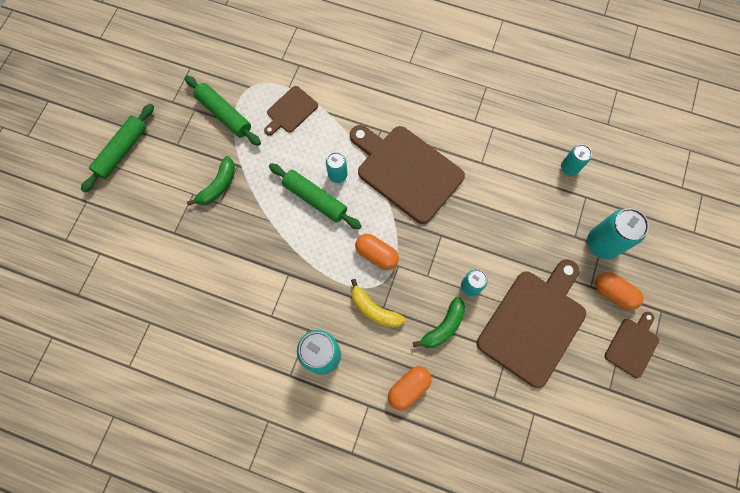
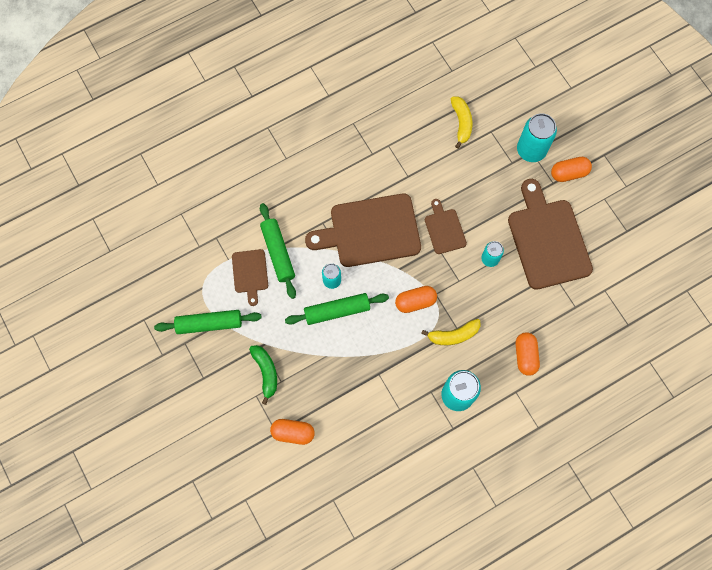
camera: 50 degrees left, 0 degrees up
(122, 151) = (172, 423): green rolling pin -> green rolling pin (278, 253)
(183, 246) = (293, 432): none -> orange capsule
(443, 327) = (503, 299): green banana -> none
(569, 168) = (461, 123): turquoise can -> yellow banana
(632, 345) = (611, 192): brown cutting board -> brown cutting board (444, 229)

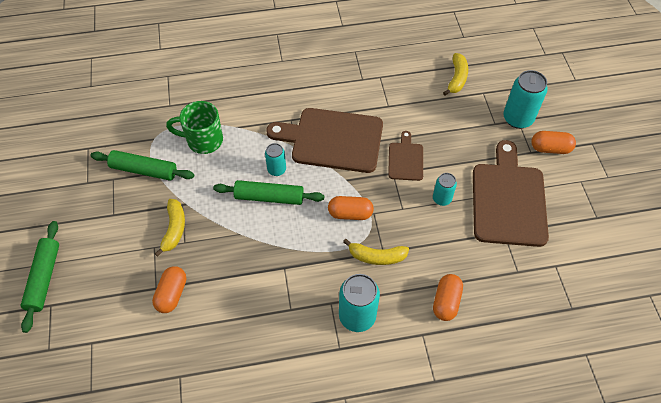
camera: 20 degrees right, 15 degrees down
(250, 273) = (203, 140): brown cutting board -> green mug
(266, 372) = (174, 229): green banana -> yellow banana
(278, 253) = (237, 131): green rolling pin -> green rolling pin (44, 278)
(293, 432) = (172, 294): orange capsule -> orange capsule turned 75 degrees clockwise

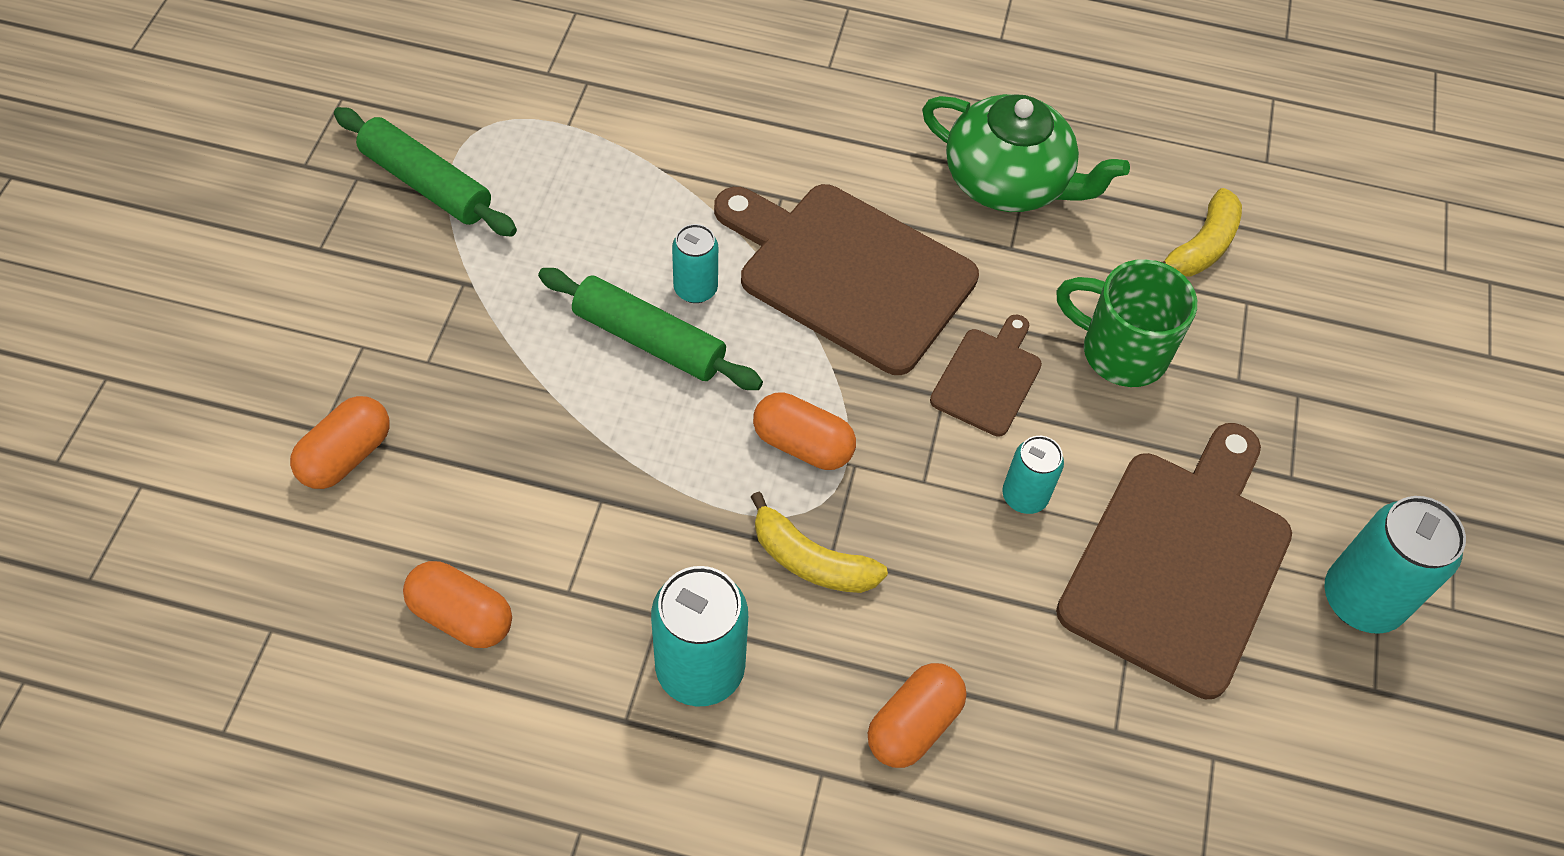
camera: 20 degrees right, 0 degrees up
(44, 278) = (122, 319): green rolling pin -> none
(174, 229) = (421, 327): yellow banana -> none
(203, 140) = (577, 170): green mug -> green mug (1120, 351)
(374, 80) = (1008, 181): none -> green teapot
(517, 118) = (1299, 390): turquoise can -> turquoise can (1361, 600)
(550, 148) = (1343, 487): orange capsule -> orange capsule (461, 616)

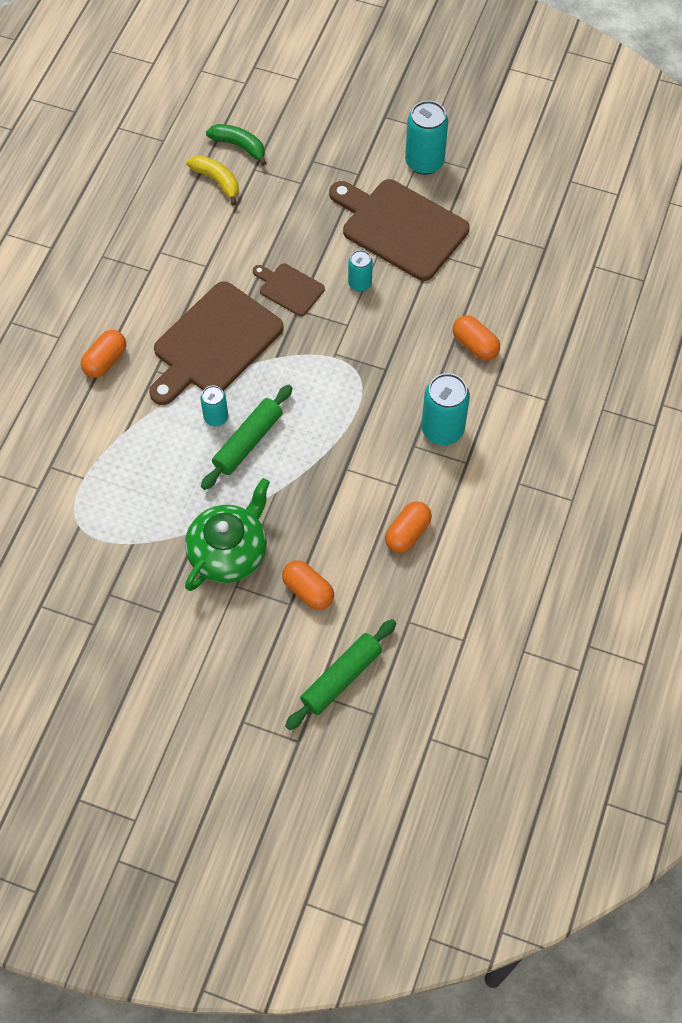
camera: 80 degrees left, 5 degrees up
(426, 184) = (119, 555): green rolling pin -> green rolling pin (341, 678)
(802, 445) = (321, 375): orange capsule -> orange capsule (105, 361)
(810, 560) = (388, 378): yellow banana -> none
(1008, 181) = (160, 260): green teapot -> green teapot (229, 552)
(1120, 351) = (279, 229): green mug -> none
(1292, 274) = (239, 146): none -> green banana

